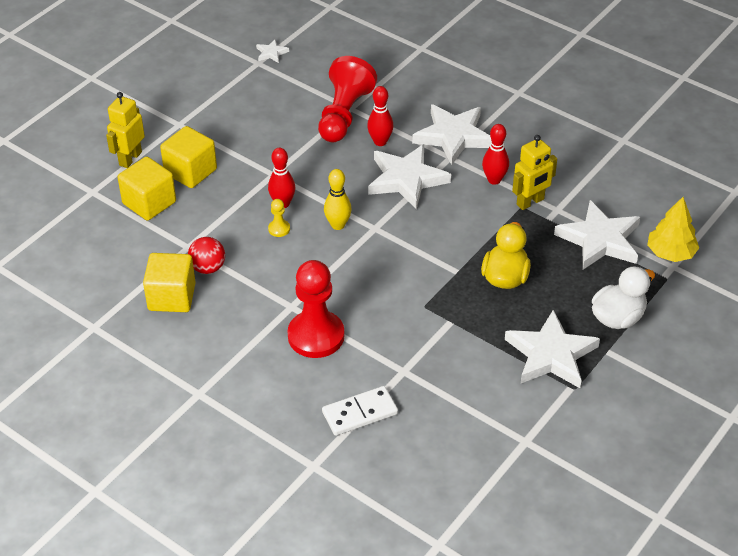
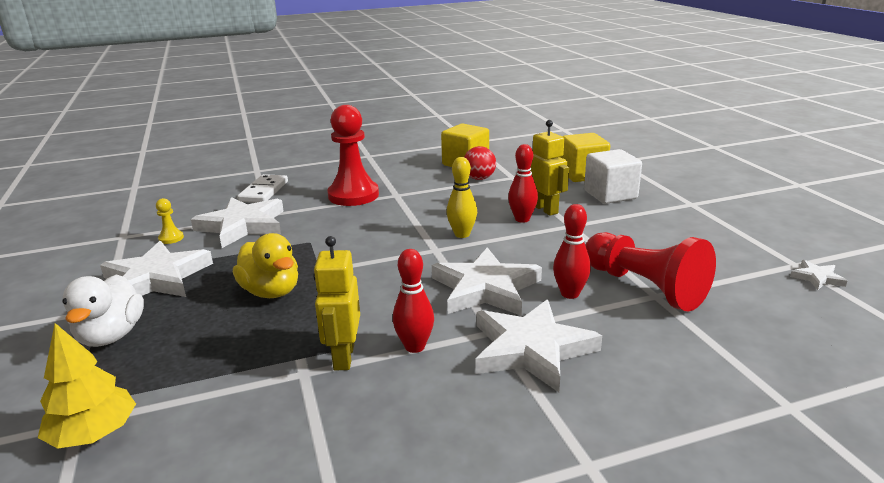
camera: 125 degrees right, 20 degrees down
(130, 158) = (651, 178): yellow robot -> yellow robot (545, 209)
(190, 171) = (610, 195): yellow cube -> white cube
(279, 229) = (490, 210): yellow pawn -> yellow pawn (171, 238)
(600, 240) = (211, 381): white star -> white star (242, 226)

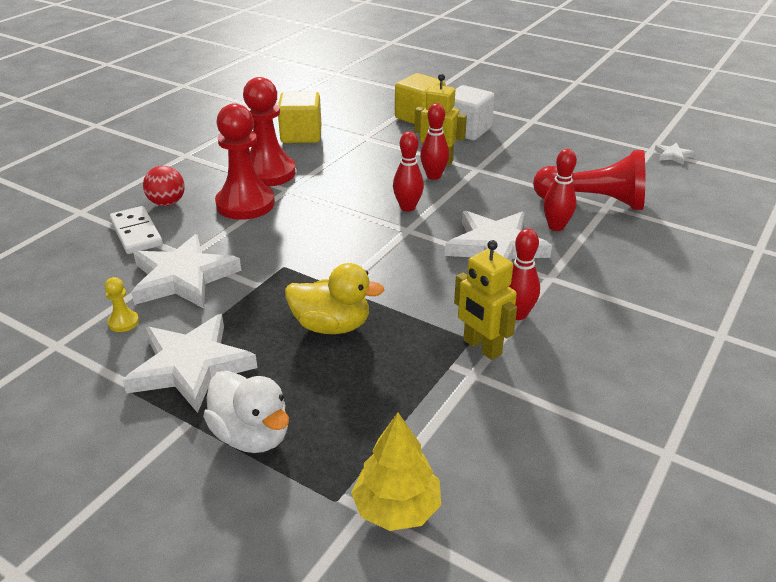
camera: 40 degrees left, 10 degrees up
(401, 181) = (268, 173): none -> red pawn
(462, 234) = (407, 207): yellow bowling pin -> red bowling pin
(479, 178) = (338, 147): red ball -> red ball (167, 203)
(531, 349) = (591, 279): white star -> none

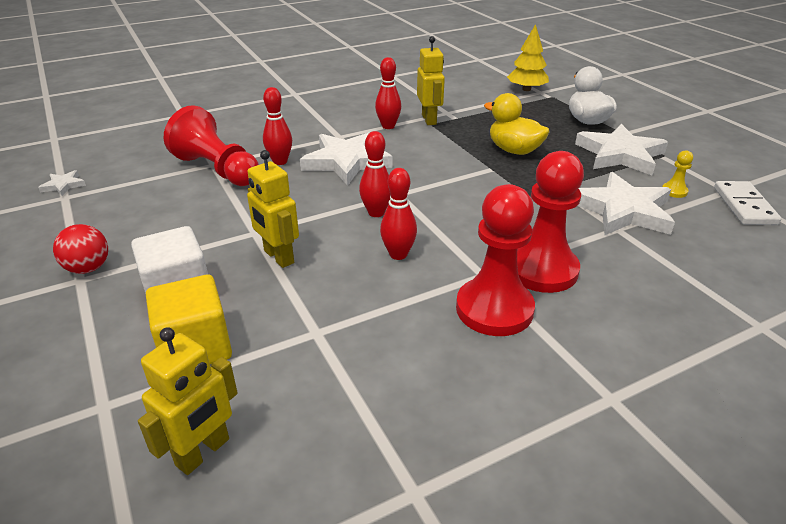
camera: 150 degrees left, 0 degrees up
(136, 233) = (676, 271): white domino -> white domino (744, 206)
(167, 203) = (640, 302): red ball -> red ball (88, 268)
(301, 135) = (403, 375): yellow cube -> none
(365, 97) = (203, 452): none -> yellow robot
(433, 176) = (309, 238): red bowling pin -> red bowling pin (398, 254)

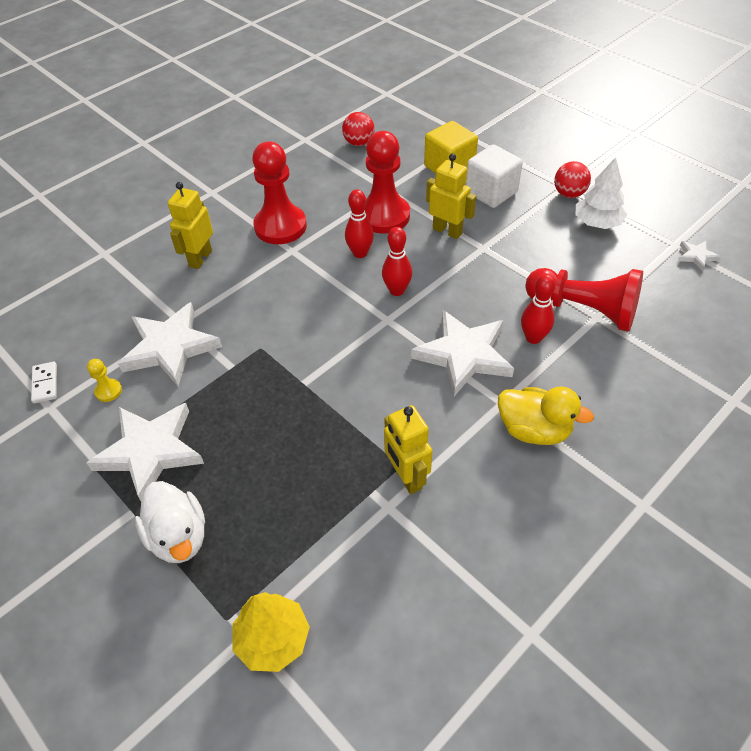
camera: 165 degrees right, 15 degrees up
(105, 230) = (597, 223): none -> white tree
(203, 452) = (405, 132): yellow robot -> yellow robot (200, 258)
(308, 447) = (359, 143): none -> red ball
(388, 126) = (454, 443): red bowling pin -> none
(514, 150) = (281, 427): yellow duck -> yellow duck (534, 430)
(541, 270) = (248, 264): red pawn -> red pawn (384, 216)
(744, 206) = (45, 384): white domino -> white domino, size x0.63

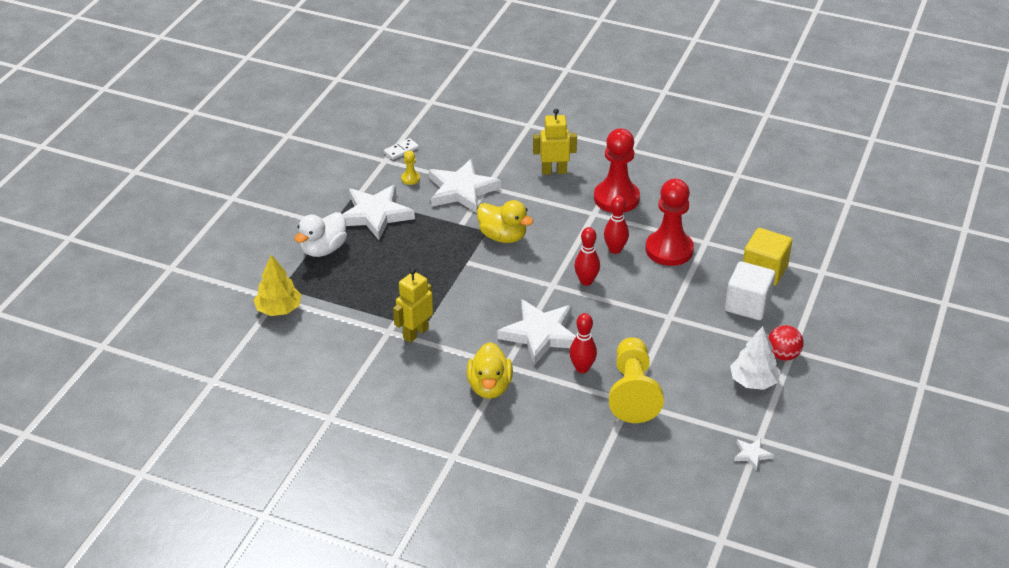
camera: 65 degrees right, 10 degrees down
(280, 336) = (503, 236): none -> yellow duck
(359, 143) = (757, 207): red ball -> none
(447, 231) = (676, 291): yellow robot -> none
(584, 310) = (633, 392): red pawn -> yellow pawn

